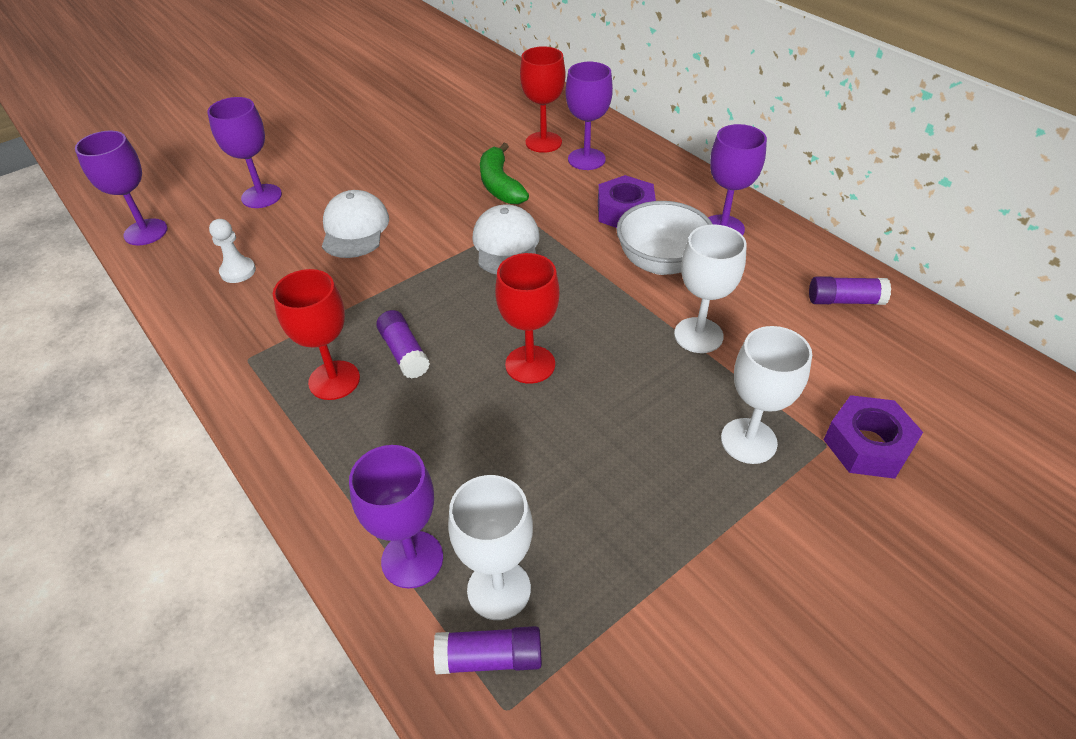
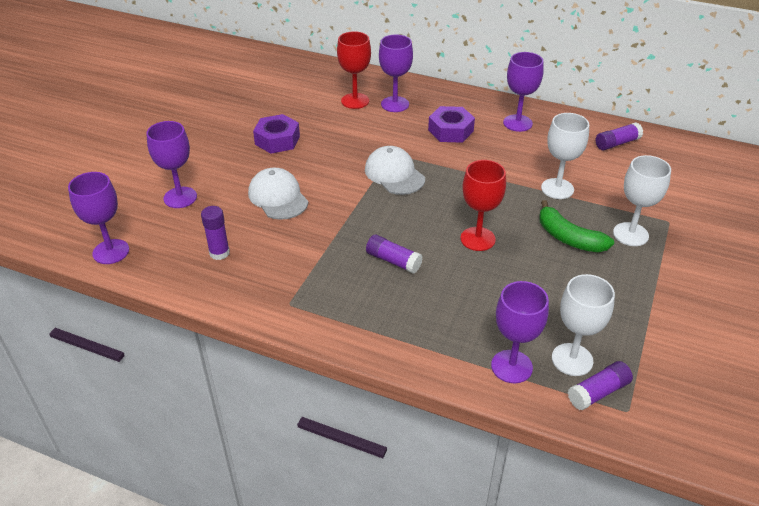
camera: 30 degrees left, 5 degrees down
(238, 271) = (219, 253): white pawn -> purple glue stick
(334, 380) = (364, 293): red goblet -> none
(500, 185) = (352, 137): green banana -> green banana (568, 238)
(661, 262) = (500, 154): white bowl -> none
(867, 445) = (687, 214): purple nut -> purple nut (277, 140)

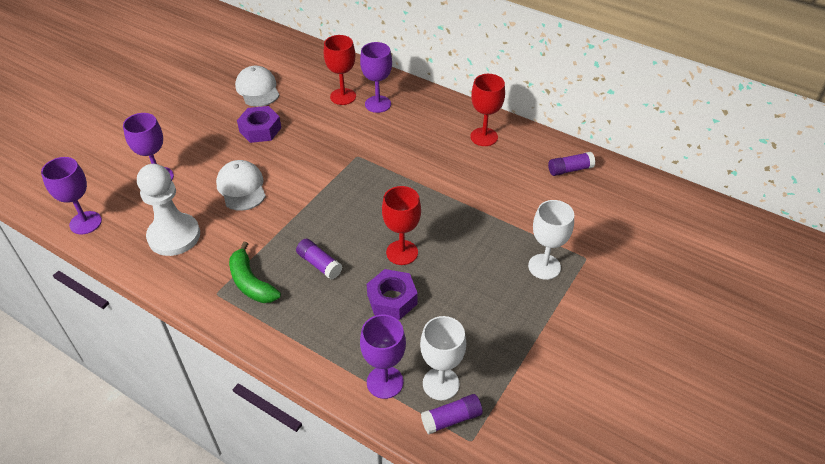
camera: 10 degrees right, 5 degrees up
(219, 253) = (174, 236): purple glue stick -> white pawn
(394, 174) = (351, 177): white cap -> white cap (257, 89)
(450, 130) = (419, 138): purple nut -> purple nut (392, 299)
(517, 123) = (484, 137): purple goblet -> red goblet
(557, 189) = (494, 210): white goblet -> none
(568, 238) = (485, 262): green banana -> green banana (251, 283)

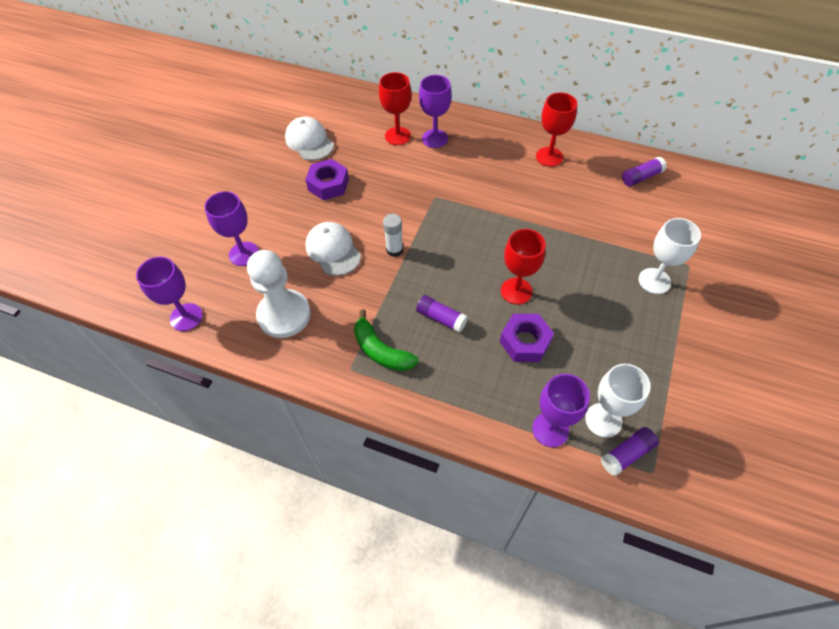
camera: 10 degrees left, 10 degrees up
(299, 196) = (394, 250): none -> white glue stick

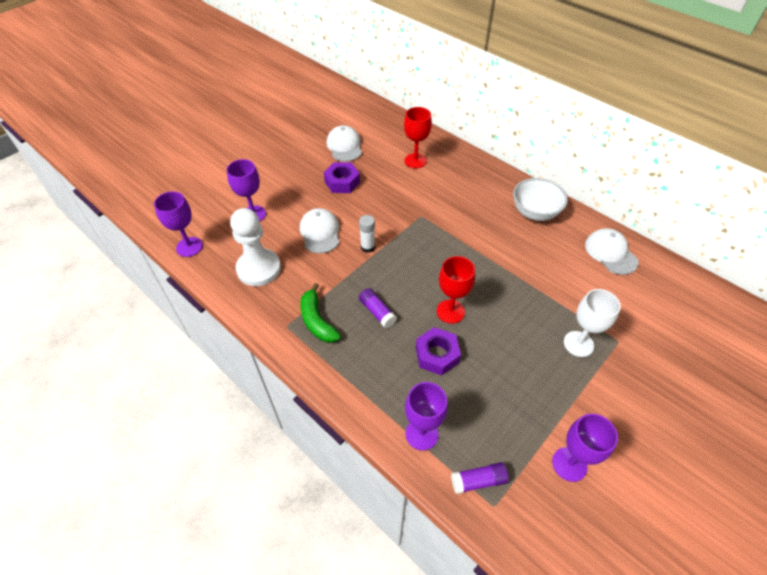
camera: 20 degrees right, 5 degrees down
(435, 138) = (444, 171): purple goblet -> purple goblet (569, 464)
(549, 157) = (534, 212): red goblet -> white bowl
(603, 420) = (472, 444): white goblet -> none
(641, 177) = (610, 253): purple glue stick -> white cap

